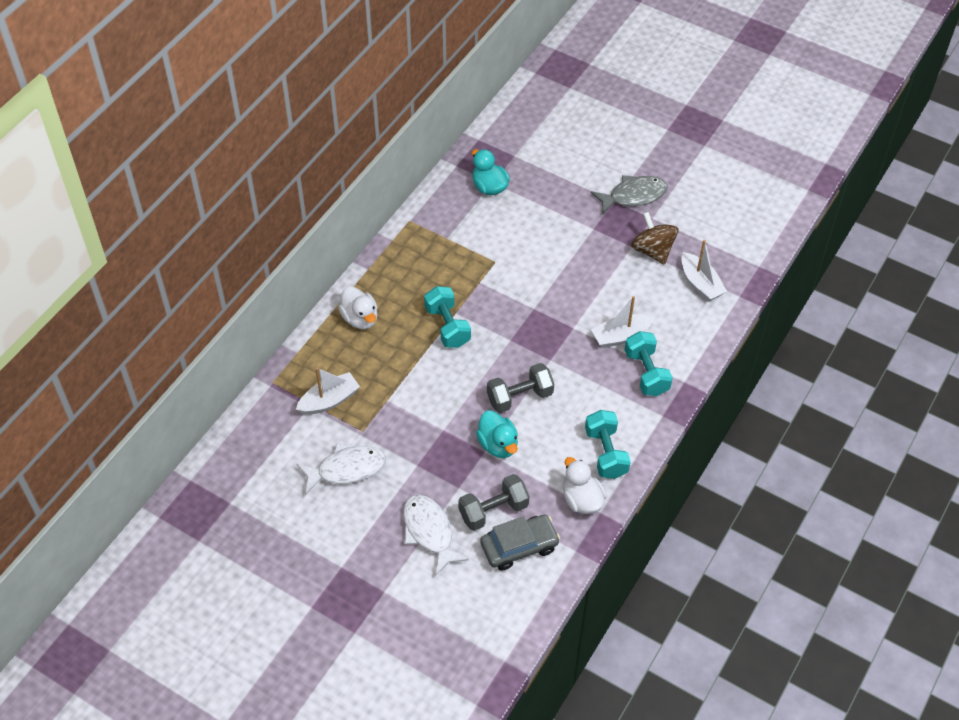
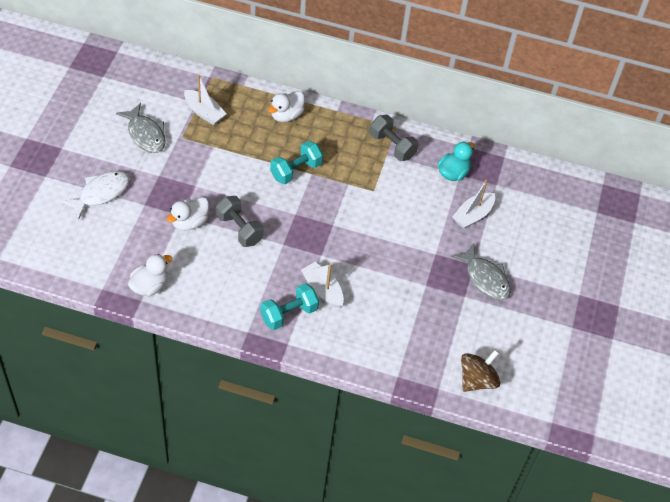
camera: 70 degrees right, 0 degrees up
(346, 469) = (145, 134): white fish -> grey fish
(493, 511) = (127, 230): grey dumbbell -> grey dumbbell (392, 146)
(498, 445) = (189, 222): turquoise duck -> white duck
(519, 546) = (99, 251): grey car -> none
(606, 453) = (199, 296): turquoise dumbbell -> none
(652, 250) = (426, 301): brown spinning top -> brown spinning top (477, 380)
(700, 283) = (401, 343): white boat -> white boat (473, 215)

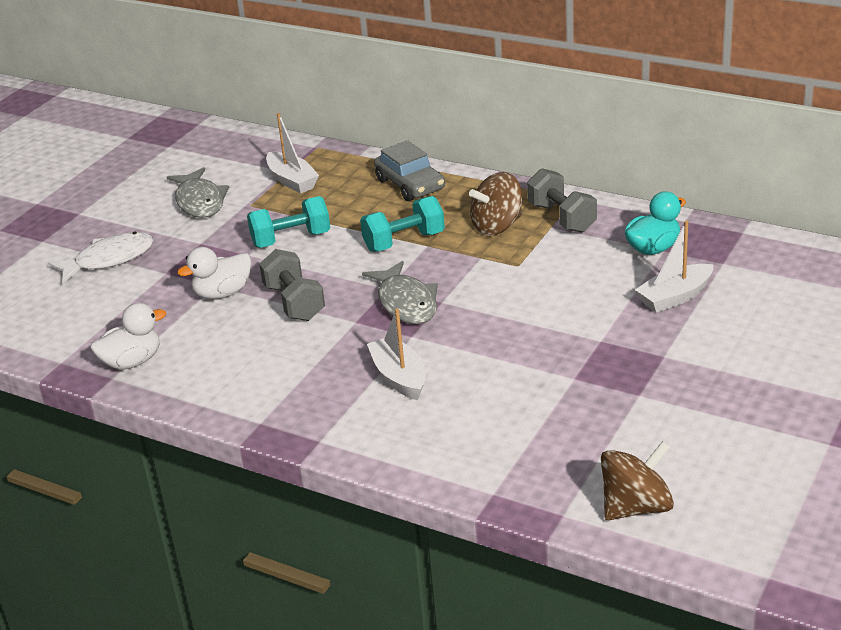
camera: 20 degrees right, 20 degrees down
(286, 115) = (410, 185): white duck -> grey car
(289, 314) = (334, 404): turquoise dumbbell -> turquoise dumbbell (291, 239)
(352, 155) = (497, 226): none -> brown spinning top
(485, 278) = (680, 373): grey fish -> grey fish (406, 303)

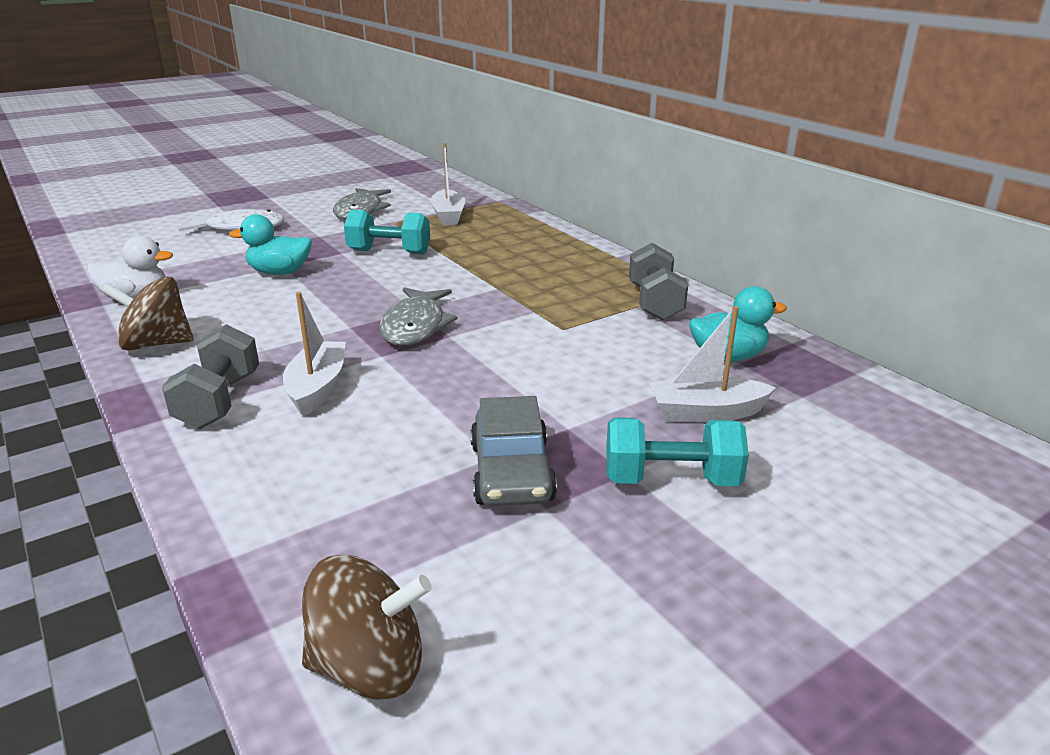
camera: 25 degrees right, 5 degrees down
(222, 293) = (279, 272): white duck -> turquoise duck
(294, 303) = (322, 296): grey dumbbell -> grey dumbbell (219, 401)
(404, 241) = (480, 279): turquoise dumbbell -> turquoise dumbbell (671, 480)
(410, 185) = (541, 242): grey car -> grey car (511, 472)
(497, 226) = (581, 292): brown spinning top -> brown spinning top (156, 344)

